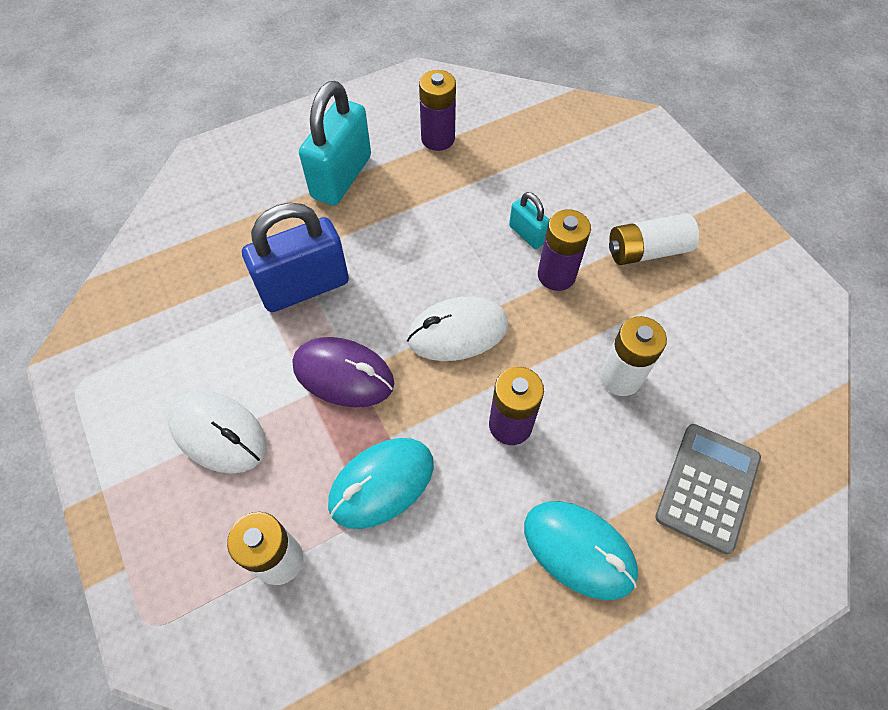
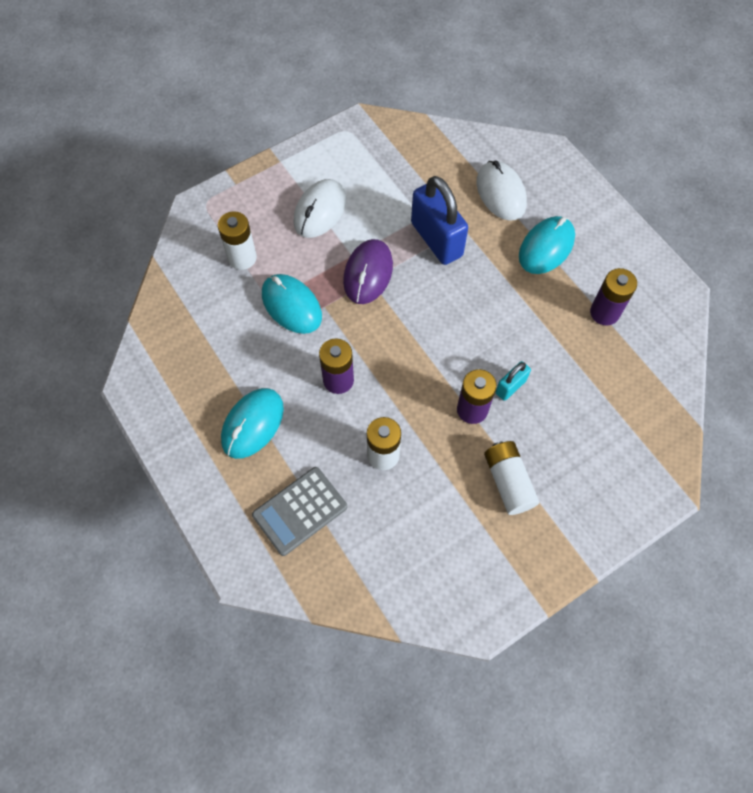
camera: 85 degrees right, 5 degrees up
(341, 177) = (546, 247): turquoise padlock -> turquoise mouse
(457, 332) = (410, 341): white mouse -> white mouse (501, 193)
(707, 487) = (300, 511): grey calculator -> grey calculator turned 120 degrees clockwise

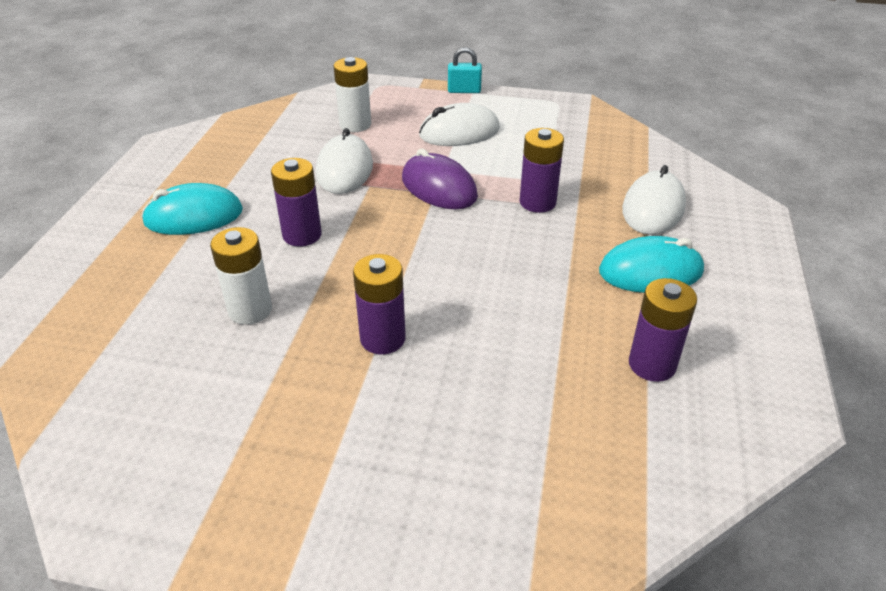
camera: 45 degrees right, 25 degrees down
(291, 305) = (345, 169): turquoise mouse -> white mouse
(300, 511) = (124, 295): grey calculator -> none
(368, 273) = (439, 187): purple mouse -> purple mouse turned 75 degrees clockwise
(436, 239) = (537, 202): blue padlock -> purple battery
(508, 482) = (325, 425): white battery -> none
(510, 387) = (449, 350): turquoise padlock -> turquoise padlock (464, 91)

